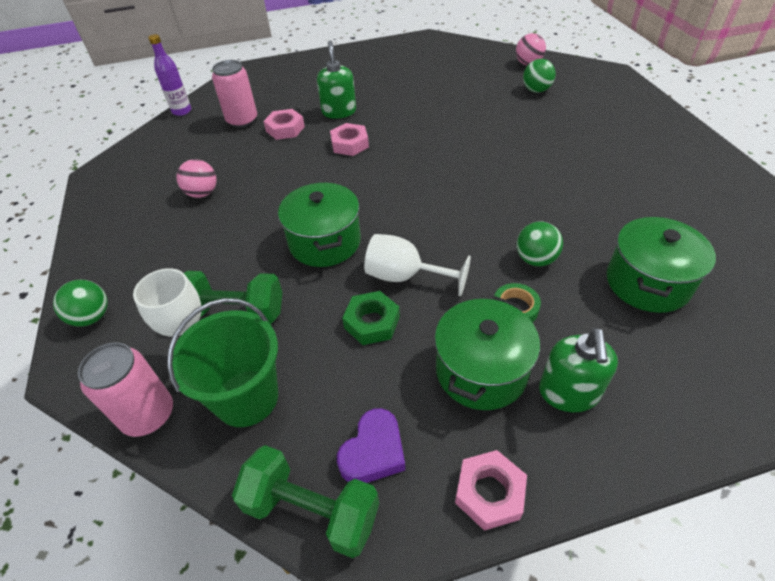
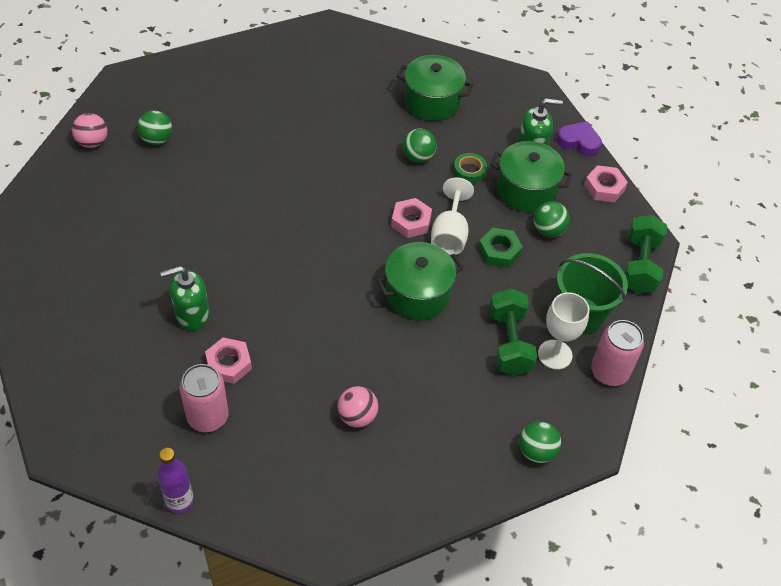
camera: 105 degrees left, 5 degrees up
(350, 144) = (261, 295): pink nut -> pink nut (411, 221)
(373, 451) = (597, 240): purple heart -> purple heart (578, 142)
(401, 386) = (548, 230): none -> green ball

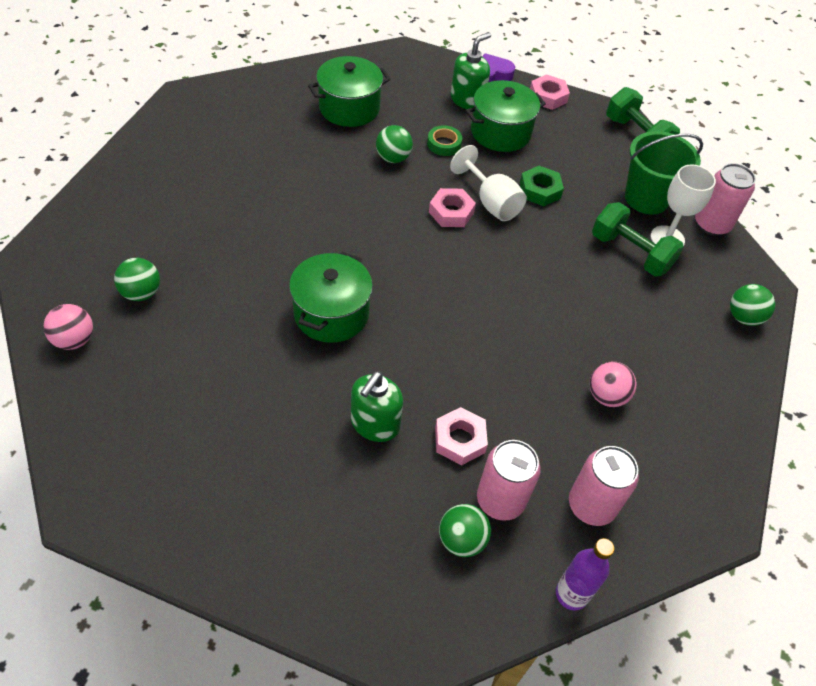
camera: 45 degrees left, 0 degrees up
(257, 467) = (591, 505): none -> pink can
(418, 294) = (526, 265): green pot -> green pot (331, 313)
(548, 230) = (551, 152): green ball -> green ball (461, 540)

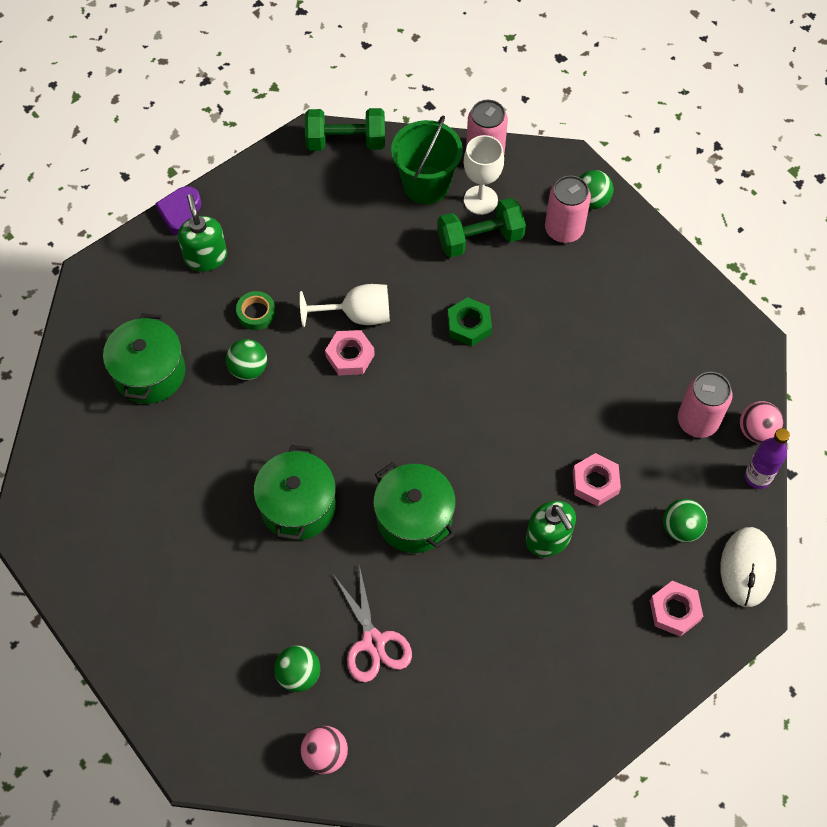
camera: 55 degrees left, 10 degrees up
(197, 331) = (373, 642): none -> pink scissors
(458, 629) = (747, 568): none -> white mouse
(500, 132) = (270, 254): green pot -> green pot (298, 506)
(500, 500) = (662, 482): pink can -> pink can (564, 229)
(540, 190) = (366, 265): green nut -> green nut (469, 325)
(548, 97) = (246, 182): pink nut -> pink nut (674, 610)
(606, 396) = (611, 350): pink ball -> pink ball (756, 431)

